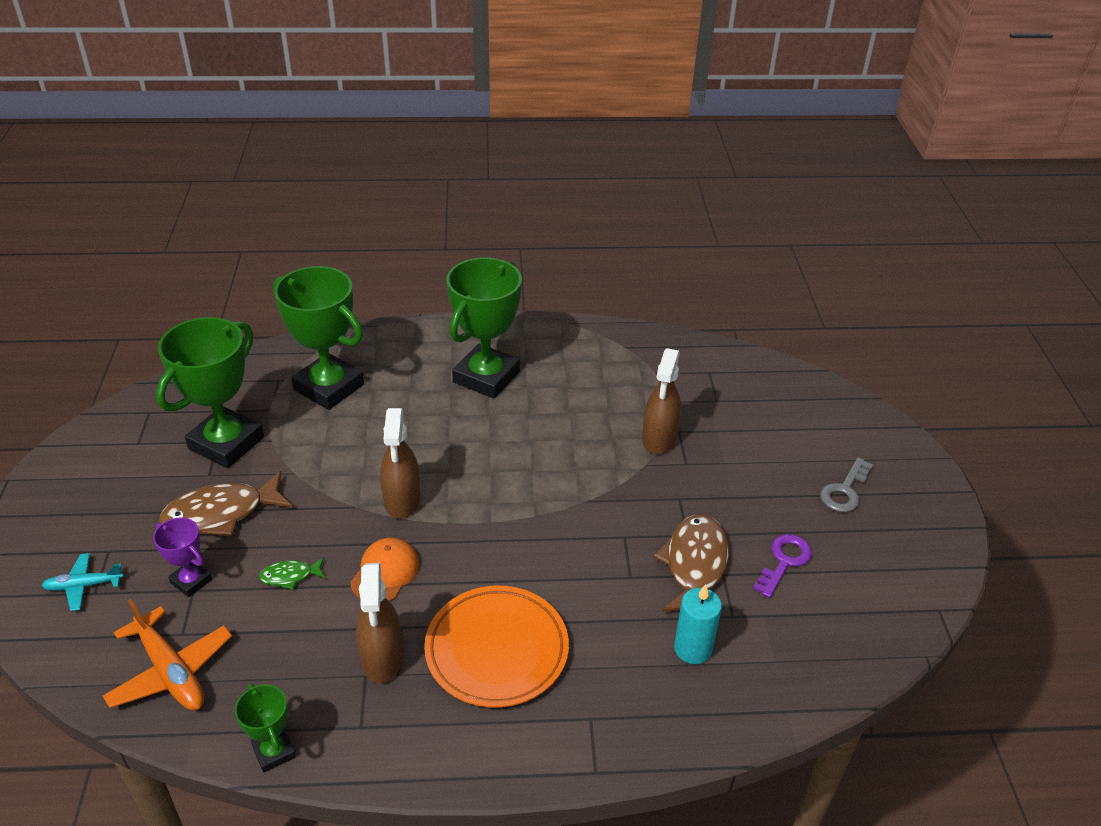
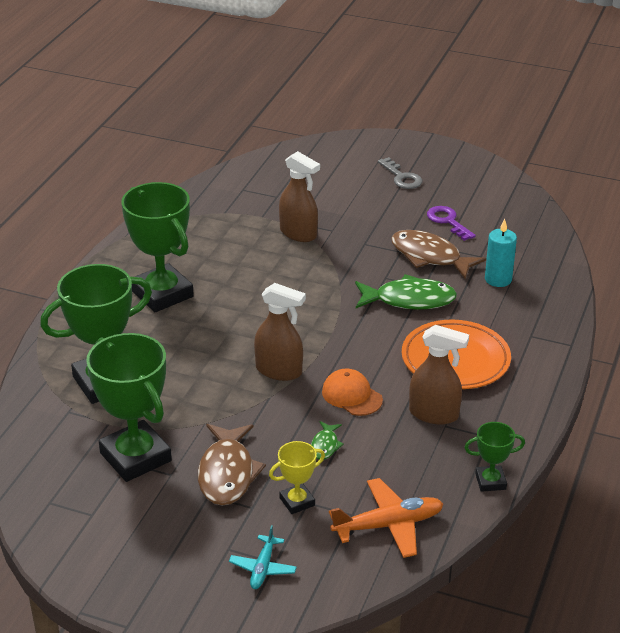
camera: 65 degrees left, 5 degrees down
(191, 581) = (297, 501): purple trophy -> yellow trophy
(592, 571) = (409, 300): none -> green fish

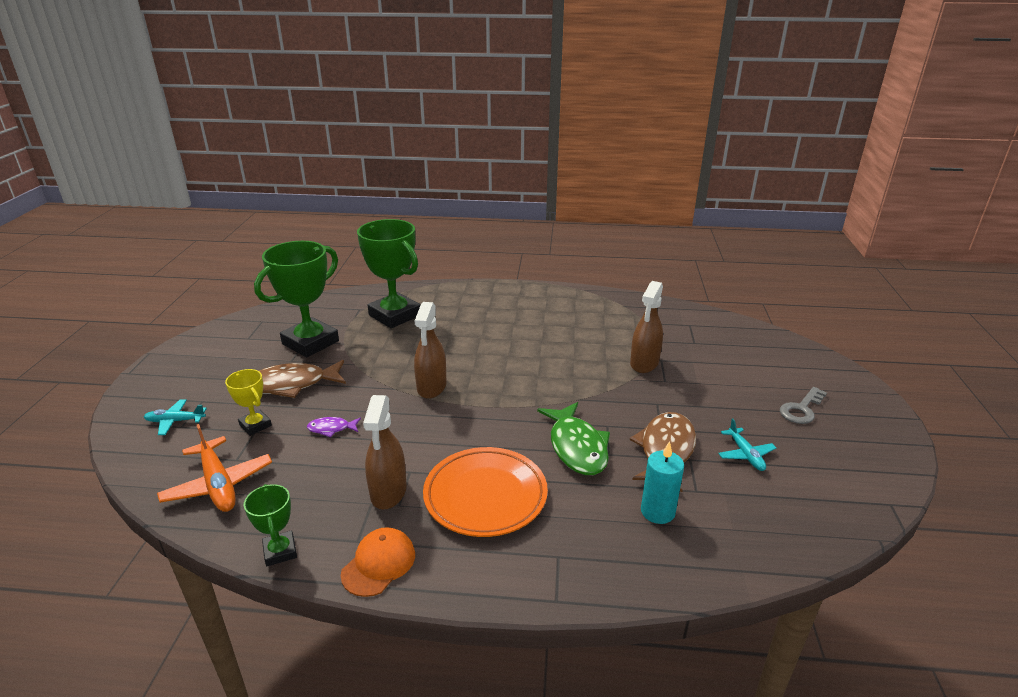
camera: 75 degrees right, 5 degrees down
(162, 294) = (513, 317): green trophy -> none
(325, 445) = (331, 429): green fish -> purple fish
(352, 395) = (406, 433): orange cap -> orange cap (379, 564)
(447, 221) = (745, 454): purple key -> turquoise plane

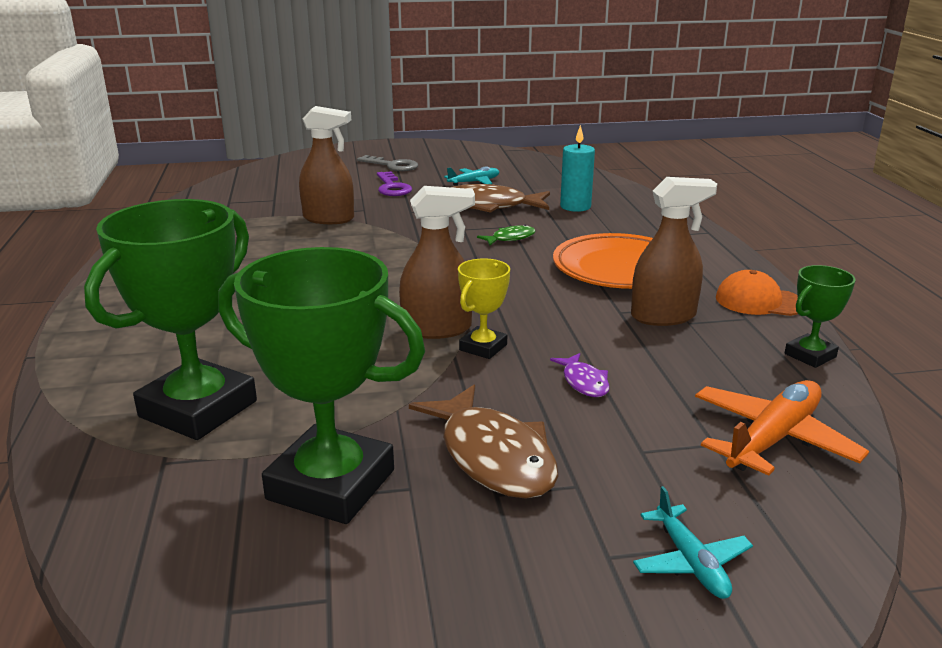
camera: 105 degrees left, 5 degrees down
(255, 425) = (628, 455): yellow trophy -> yellow trophy (483, 347)
(577, 447) = (510, 238): green fish -> green fish, size x0.49
(726, 401) = (392, 187): none -> purple key

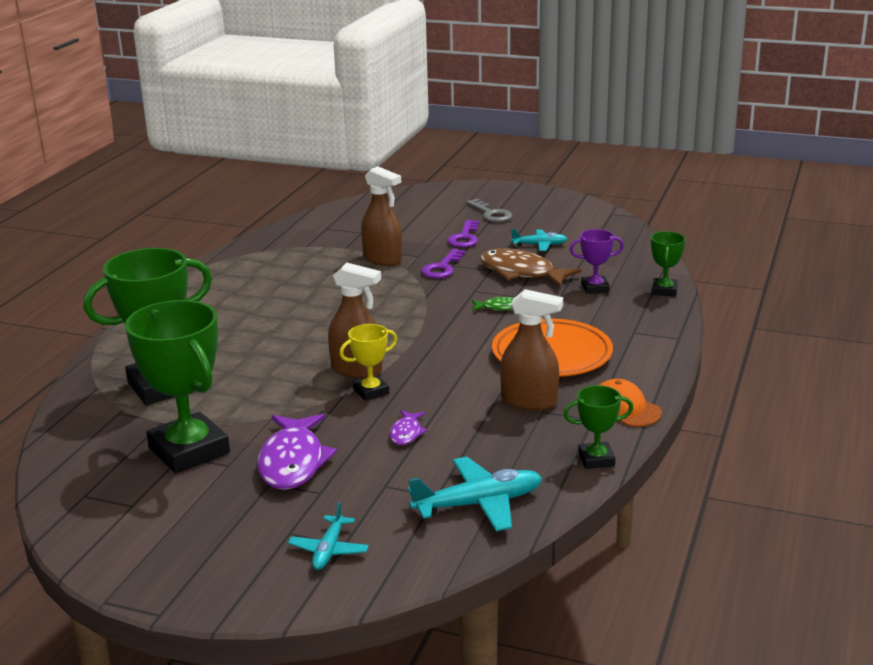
camera: 30 degrees right, 0 degrees up
(403, 215) = (442, 268): none -> purple key
(493, 456) = (293, 462): brown fish -> purple fish
(575, 207) = (595, 288): turquoise candle -> purple trophy
(638, 198) = (664, 291): none -> green trophy
(773, 439) = (479, 504): orange plane -> turquoise plane

